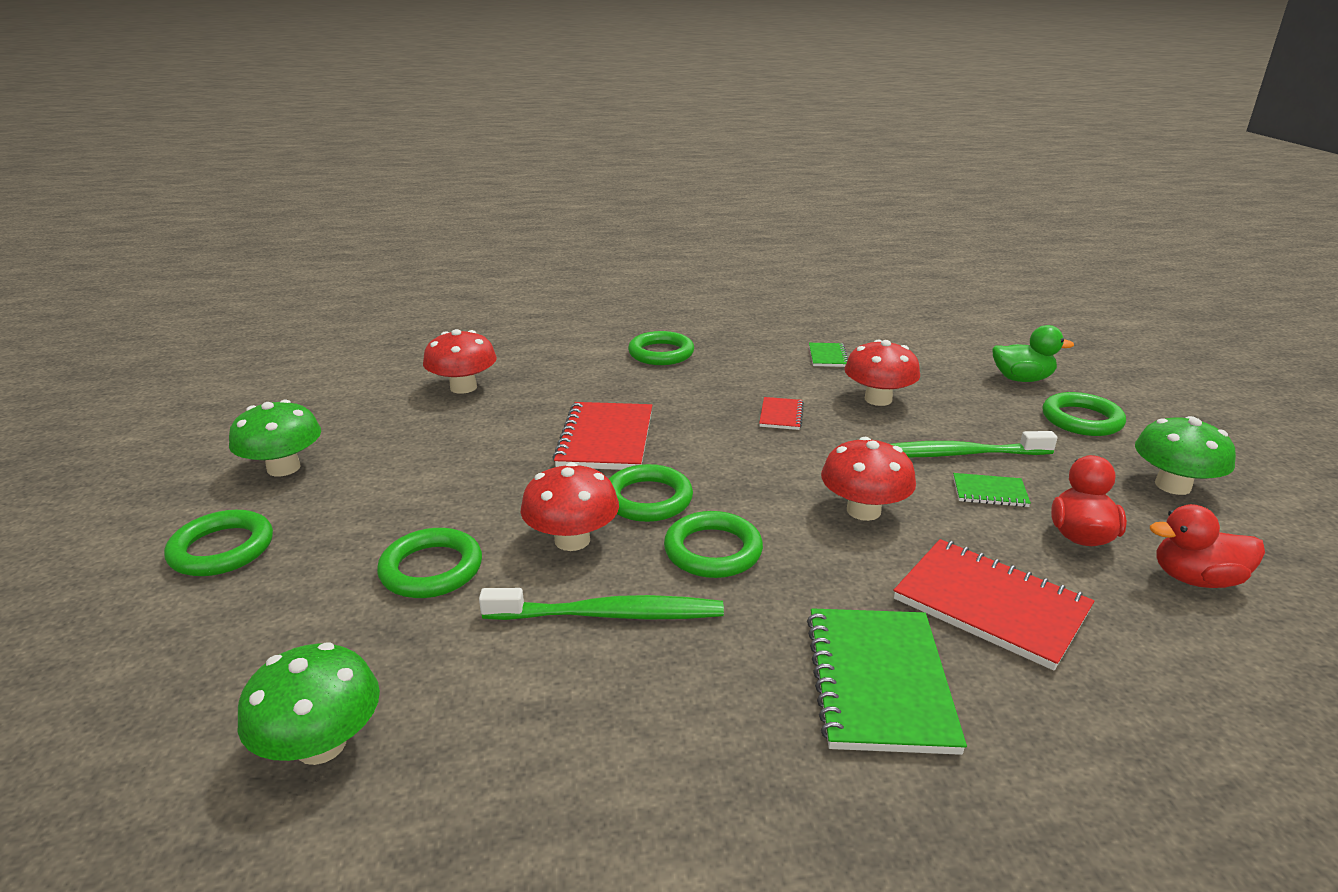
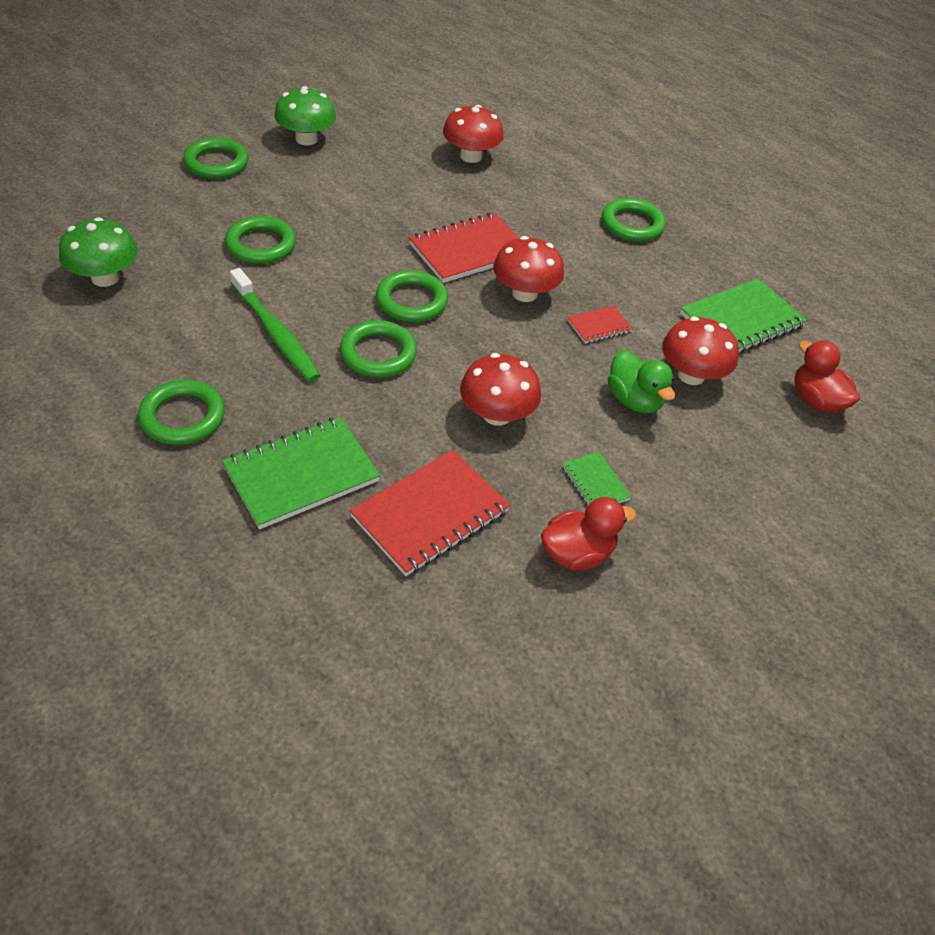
camera: 50 degrees right, 20 degrees up
(572, 540) = (336, 287): red mushroom -> red mushroom (524, 293)
(828, 356) = (741, 320): green notebook -> green notebook, size x1.98
(957, 454) = (640, 449): green toothbrush -> none
(990, 605) = (430, 514): red notebook -> red notebook turned 45 degrees clockwise
(1021, 379) = (848, 465): green duck -> green duck (634, 400)
(1081, 420) = (803, 525): green ring -> green ring (183, 417)
(1172, 486) = (730, 611): green mushroom -> none
(1195, 579) = (572, 639): red duck -> red duck (816, 400)

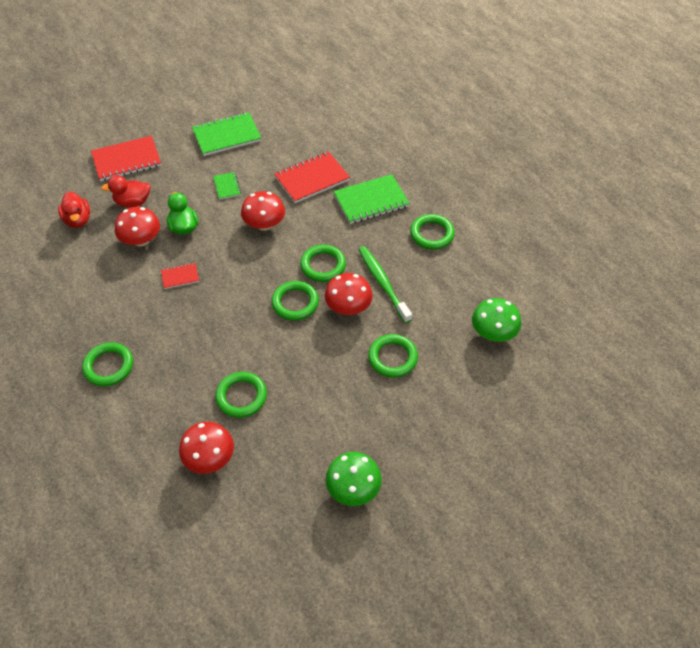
camera: 165 degrees left, 5 degrees up
(216, 163) = (430, 455): green ring -> green ring (241, 396)
(469, 251) = (244, 345): red notebook -> red notebook (127, 160)
(524, 293) = (218, 305): red mushroom -> red mushroom (348, 307)
(577, 553) = (249, 158): red duck -> red duck (133, 202)
(741, 320) = (83, 275): green notebook -> green notebook (227, 136)

